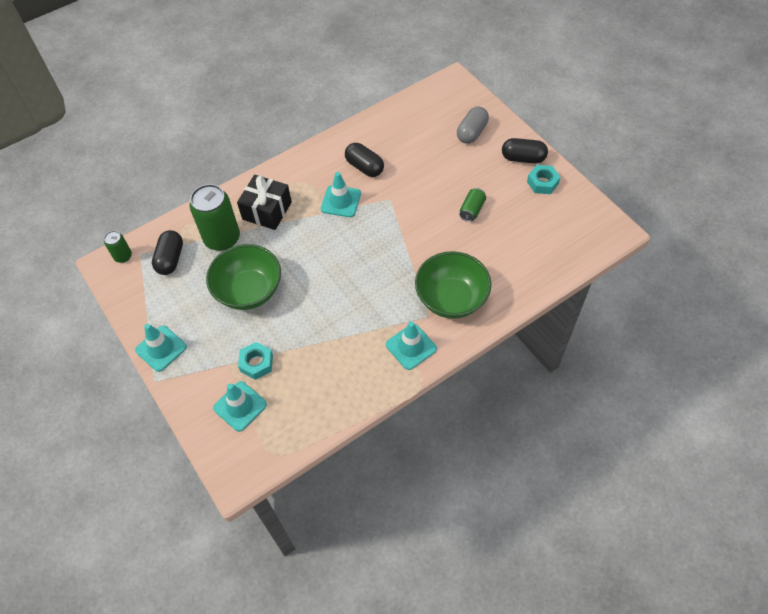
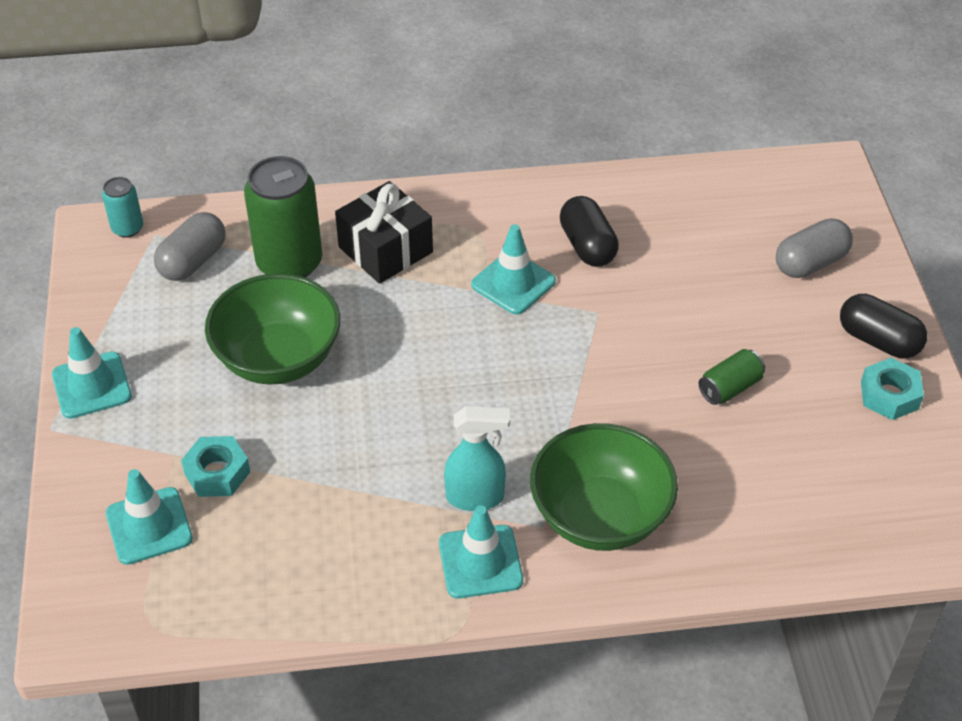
camera: 25 degrees right, 10 degrees down
(123, 256) = (127, 228): green can -> turquoise can
(170, 259) = (193, 261): black capsule -> grey capsule
(389, 316) = (475, 497): none -> turquoise spray bottle

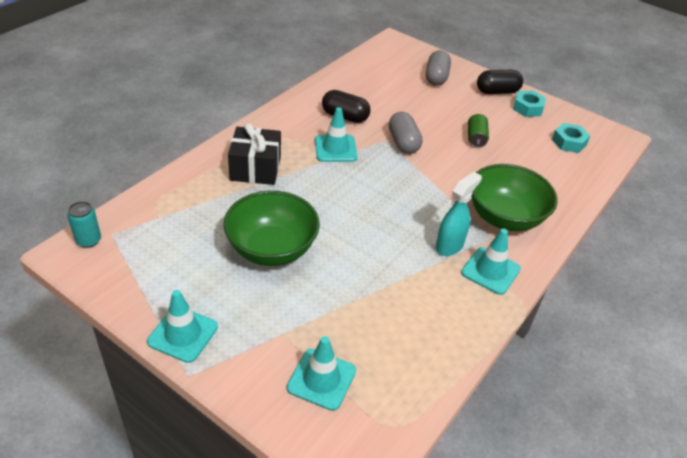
camera: 50 degrees left, 5 degrees down
(193, 261) = (155, 233): grey capsule -> grey capsule (403, 143)
(217, 473) = (319, 325): turquoise nut -> turquoise nut (569, 142)
(289, 263) = (213, 202): green can -> none

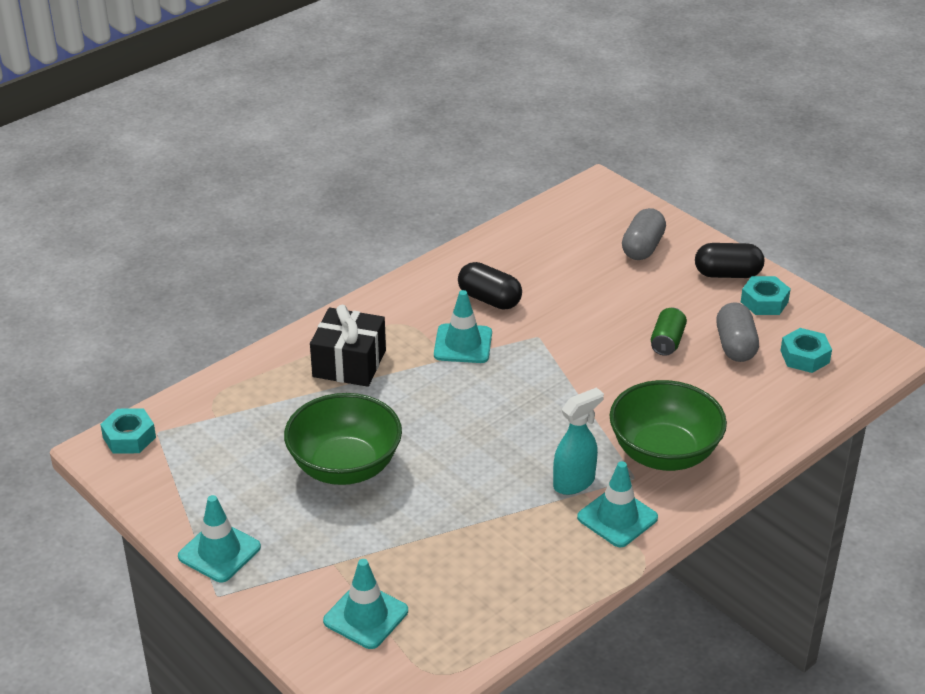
camera: 15 degrees right, 5 degrees down
(88, 240) = (129, 437): turquoise can -> turquoise nut
(403, 143) = (559, 342): grey capsule -> grey capsule (735, 346)

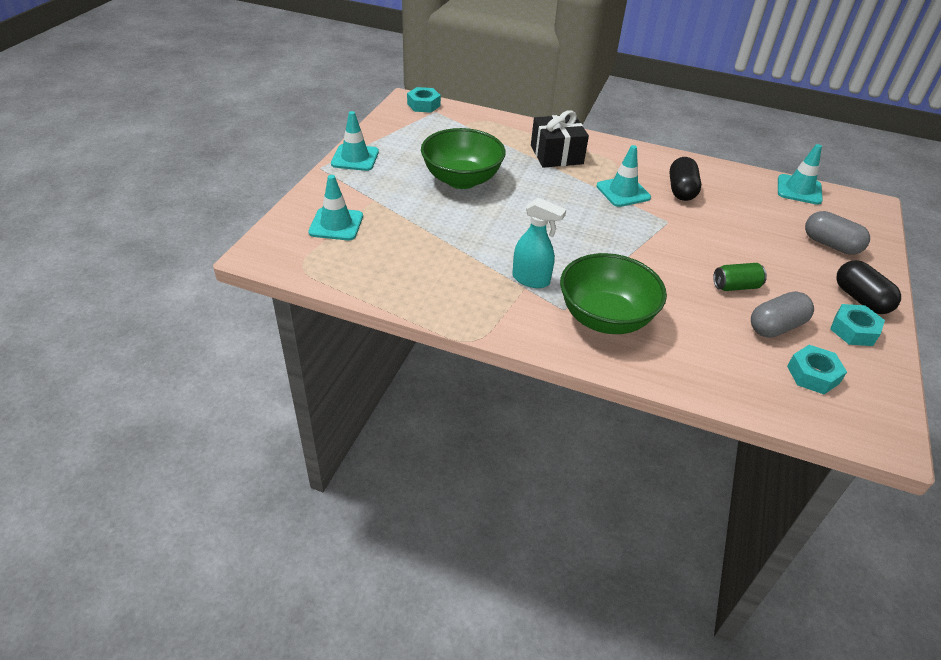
camera: 60 degrees right, 5 degrees up
(617, 518) = (512, 311): turquoise traffic cone -> turquoise traffic cone (799, 190)
(642, 247) = (830, 245): grey capsule -> grey capsule turned 45 degrees clockwise

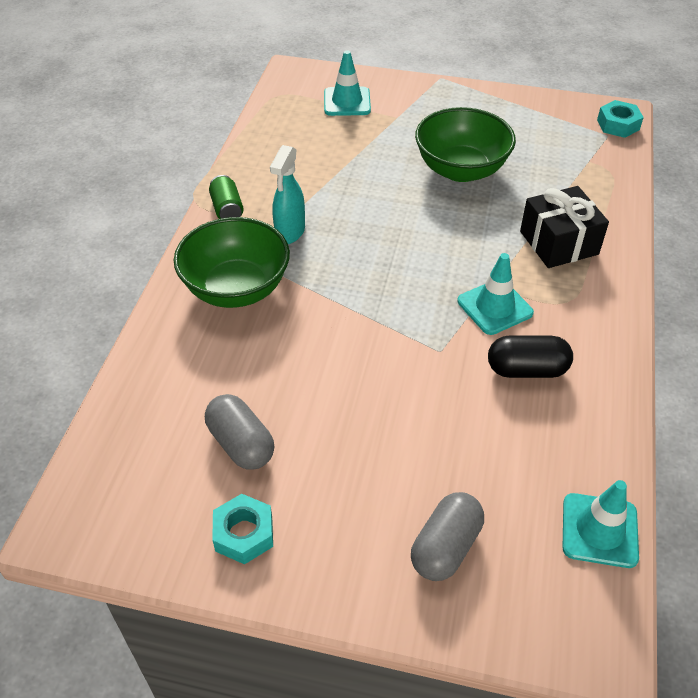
camera: 85 degrees right, 5 degrees up
(355, 158) = (469, 95): turquoise traffic cone -> none
(735, 286) = (314, 411): green can -> green can (227, 209)
(813, 375) = (158, 469): turquoise nut -> none
(860, 299) = (314, 559): black capsule -> none

